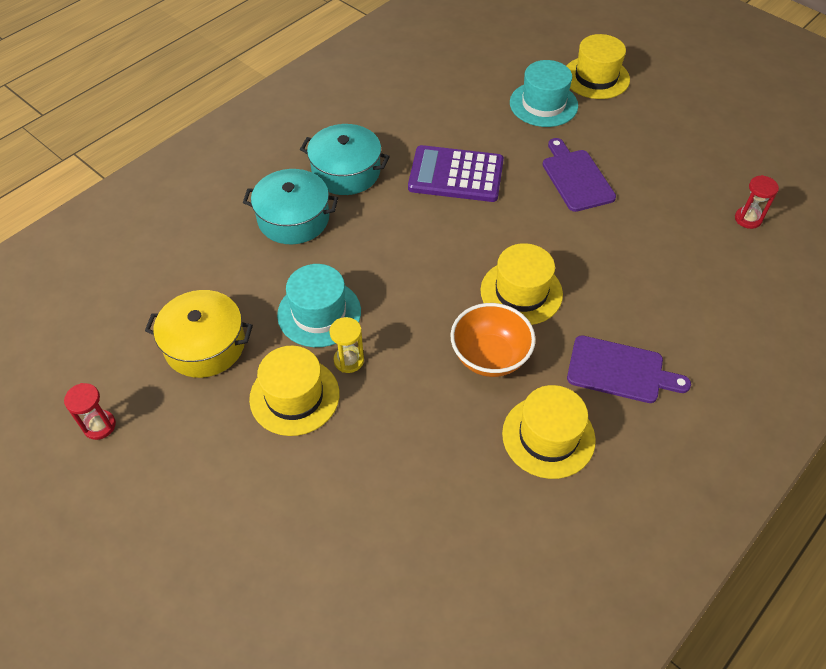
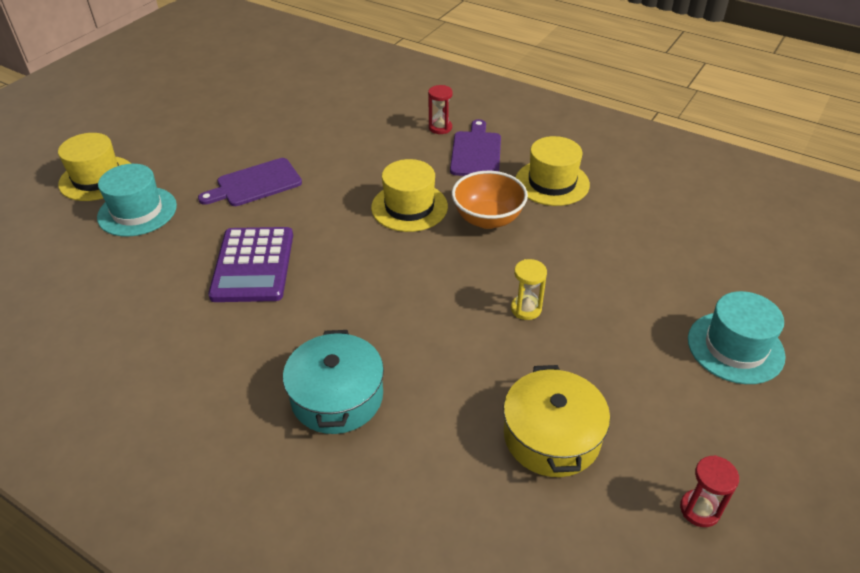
camera: 100 degrees left, 10 degrees down
(294, 396) = (583, 341): yellow hat -> none
(319, 313) = (475, 343): turquoise hat -> turquoise hat (735, 347)
(346, 171) = (249, 361): turquoise pot -> none
(748, 219) = (301, 96): red hourglass -> red hourglass (440, 128)

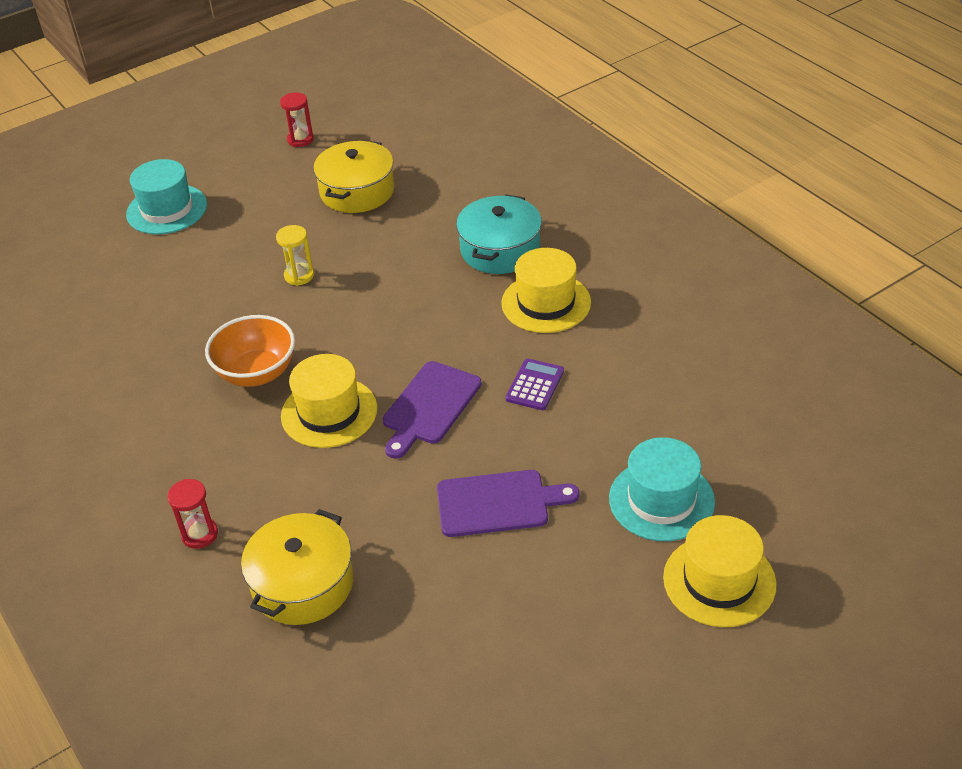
camera: 155 degrees left, 0 degrees up
(253, 265) = (535, 385): purple calculator -> purple calculator, size x0.53
(360, 122) = (302, 583): none -> yellow pot
(476, 152) = (190, 473): purple cutting board -> purple cutting board (429, 406)
(552, 183) = (146, 400): yellow hat -> yellow hat (546, 303)

